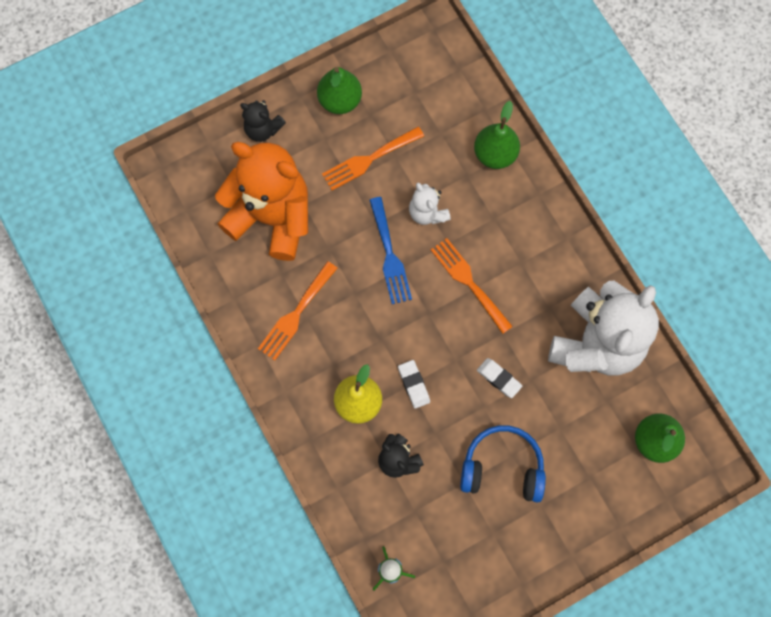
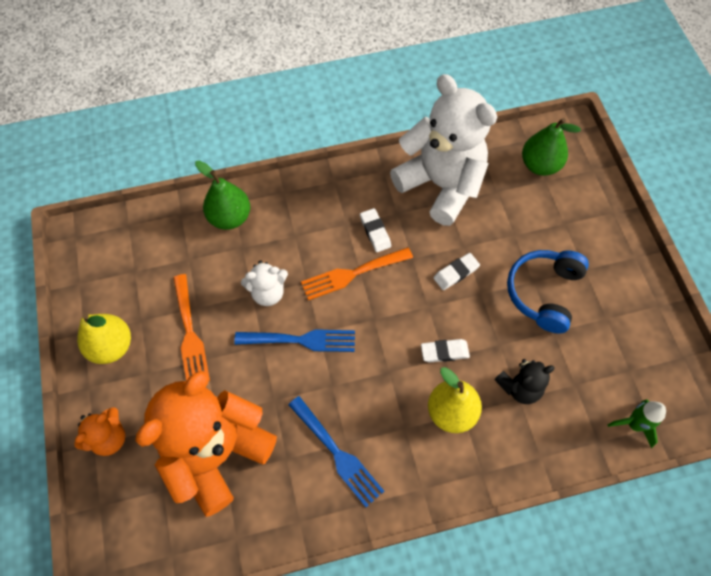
camera: 75 degrees left, 10 degrees down
(263, 129) = (109, 438): black teddy bear -> orange teddy bear
(296, 314) = (337, 454): orange fork -> blue fork
(340, 100) = (111, 346): green pear -> yellow pear
(521, 292) = (375, 232): none -> white eraser

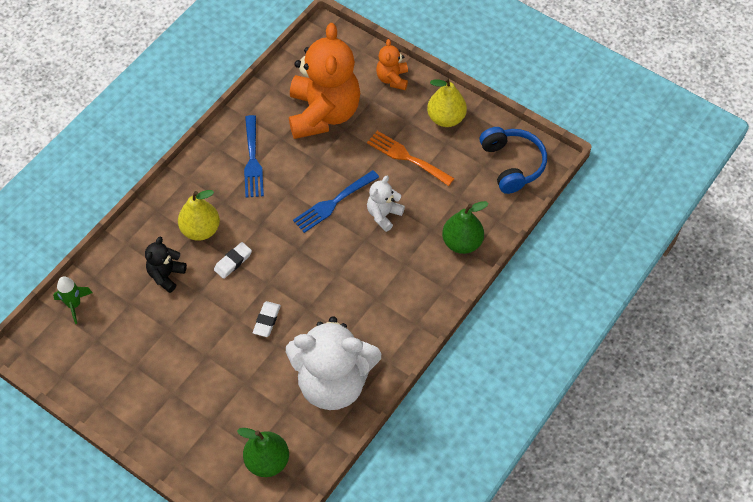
camera: 140 degrees right, 5 degrees down
(337, 454) = (252, 160): blue fork -> blue fork turned 105 degrees counterclockwise
(352, 274) = (339, 267): orange fork -> none
(375, 232) = (350, 308): white eraser -> none
(544, 293) = (192, 352): blue headphones -> blue headphones (512, 164)

